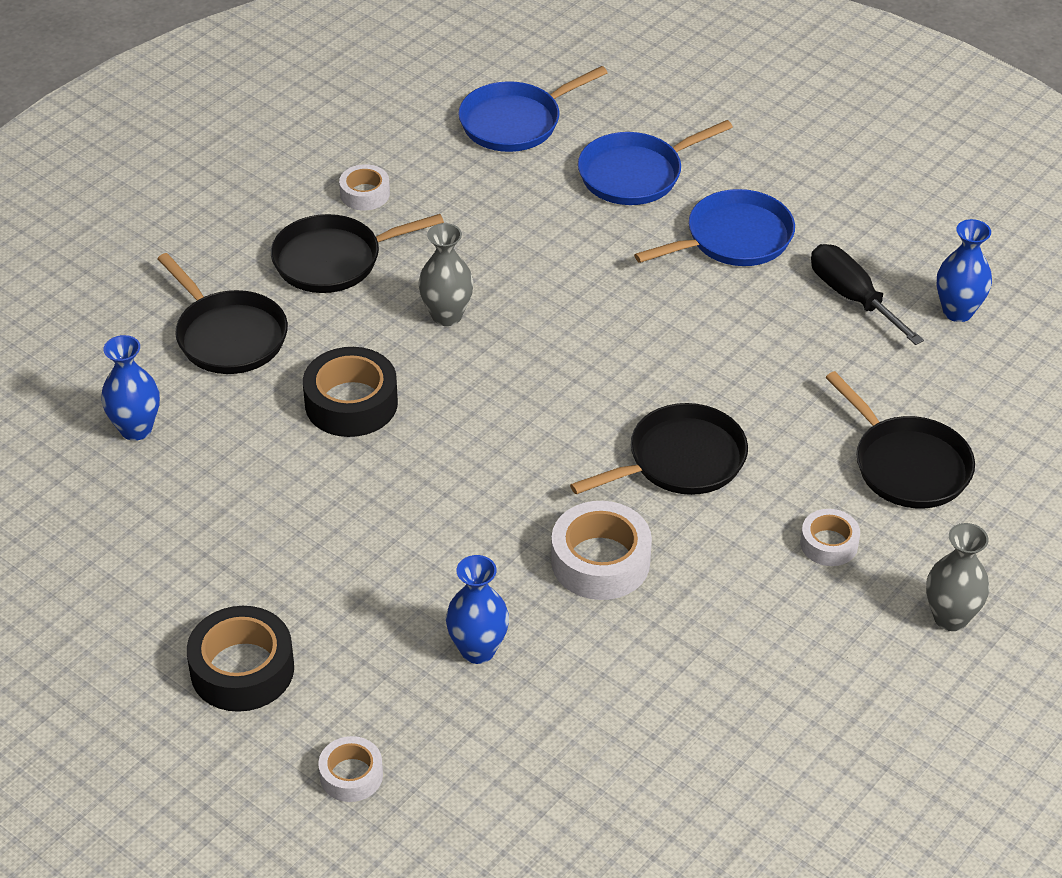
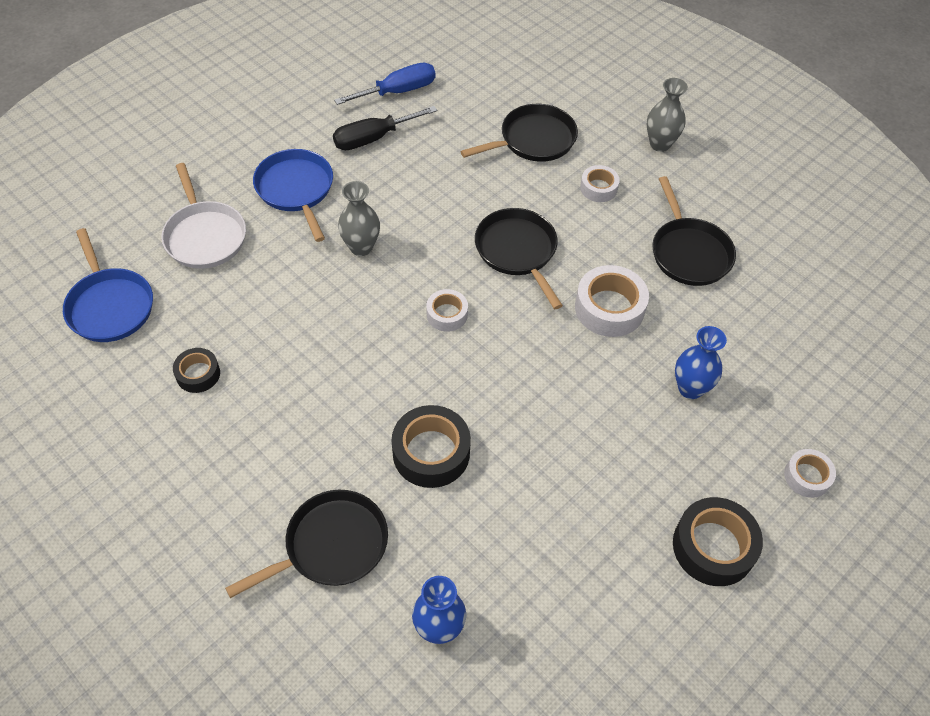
camera: 85 degrees left, 10 degrees up
(333, 260) = (251, 455): black pan -> black pan (689, 253)
(365, 194) = (168, 425): white tape -> white tape (447, 314)
(433, 204) = (198, 374): none -> black tape
(446, 315) = (340, 376): grey vase -> grey vase (361, 247)
(635, 174) = (205, 236): blue pan -> white pan
(957, 311) = (398, 91): blue vase -> blue screwdriver

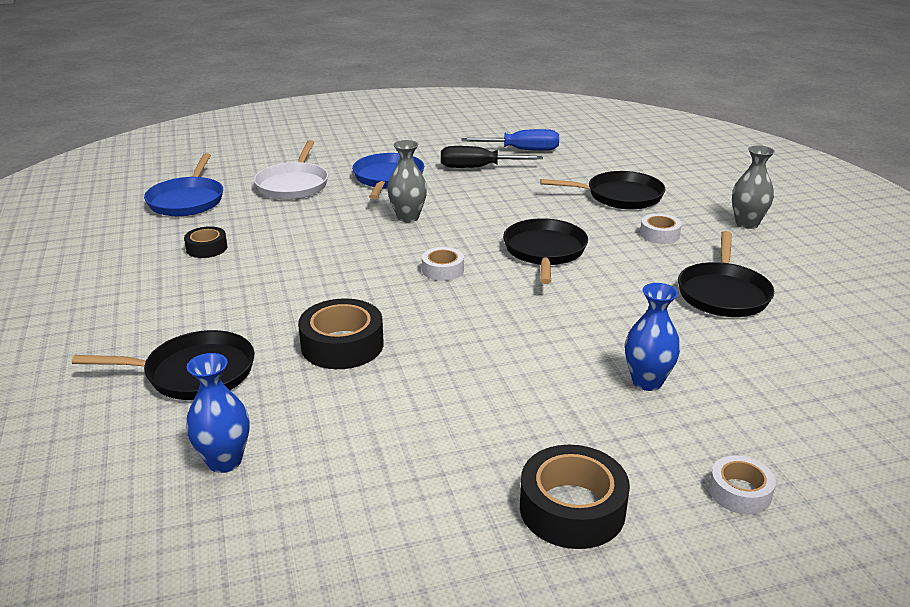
camera: 30 degrees right, 25 degrees down
(609, 308) = (605, 306): white tape -> none

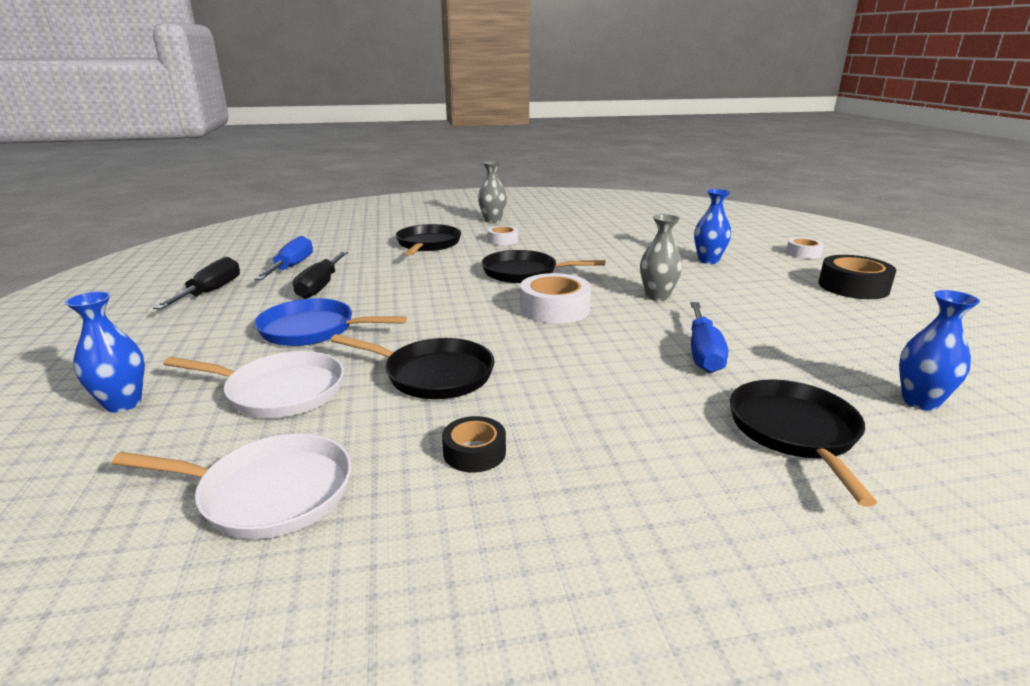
camera: 85 degrees left, 5 degrees down
(187, 200) = (270, 493): blue pan -> white pan
(286, 150) = (123, 403): none -> blue vase
(342, 345) = (703, 352): black tape -> blue screwdriver
(408, 217) = (431, 321): grey vase -> grey vase (657, 296)
(443, 270) = (554, 309): white tape -> white tape, size x1.71
(456, 135) = (211, 292): none -> black screwdriver
(723, 293) = (593, 235): black pan -> black pan (434, 375)

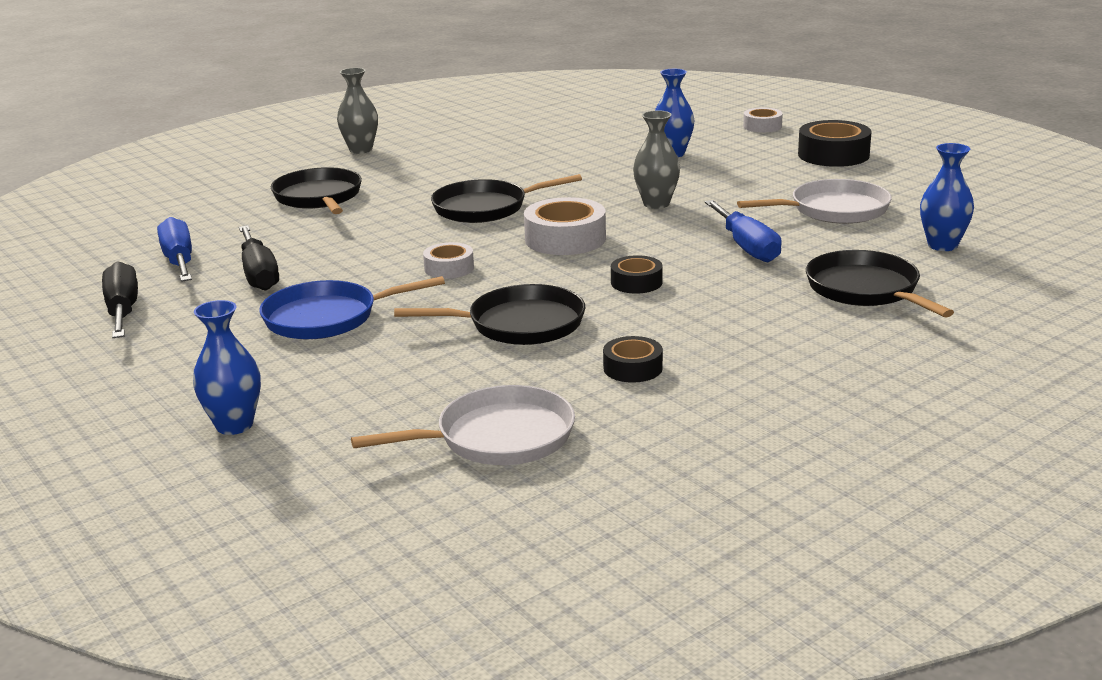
camera: 25 degrees left, 0 degrees up
(280, 391) = (386, 374): white pan -> white pan (834, 210)
(503, 240) = (410, 174): white tape -> white tape (449, 268)
(571, 361) = (636, 282): none -> black tape

